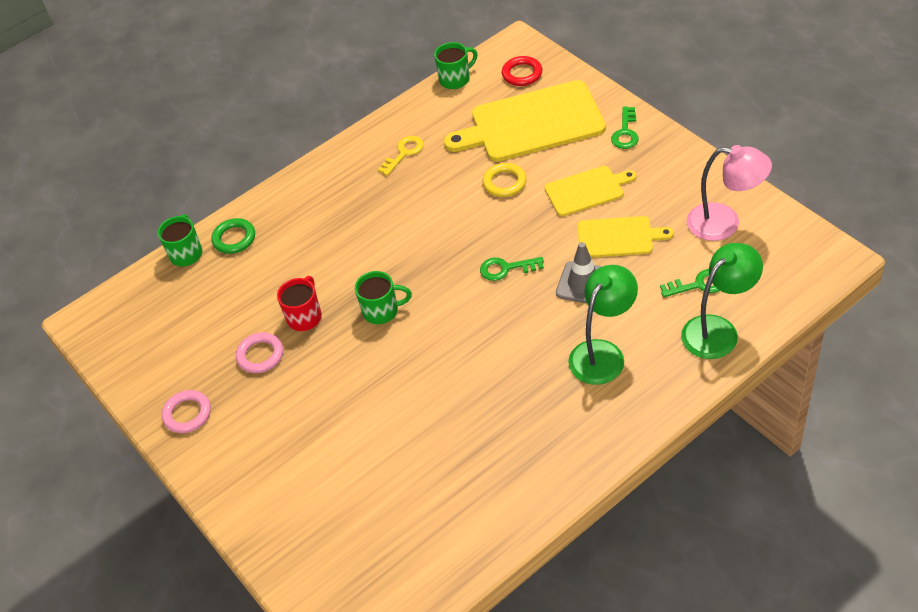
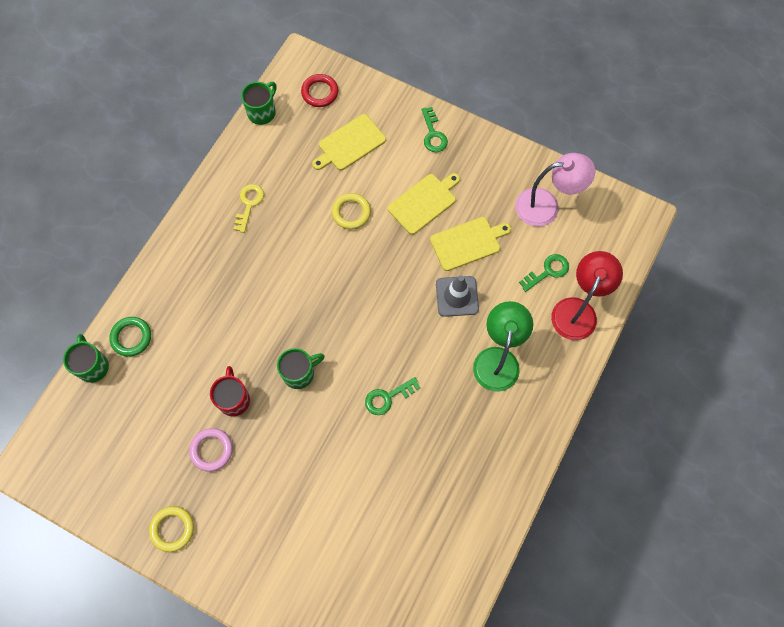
camera: 30 degrees left, 20 degrees up
(187, 414) = (172, 529): pink ring -> yellow ring
(506, 269) = (388, 300): green key -> green key (387, 397)
(532, 123) = (350, 144): yellow cutting board -> yellow cutting board, size x0.55
(718, 330) = (577, 310): green lamp -> red lamp

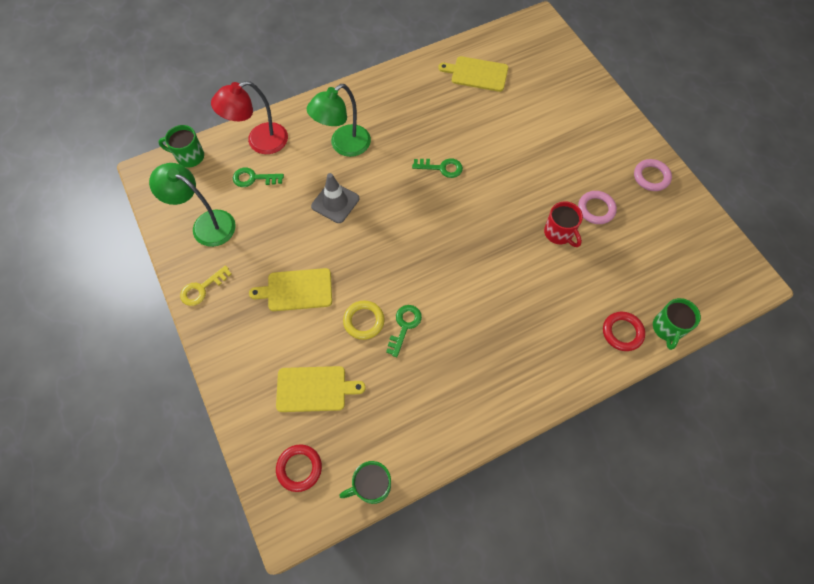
camera: 145 degrees left, 5 degrees down
(131, 337) = (622, 332): green ring -> red ring
(172, 529) = (651, 177): yellow ring -> pink ring
(234, 399) = (559, 233): red mug -> red mug turned 60 degrees counterclockwise
(249, 204) = (449, 390): yellow key -> yellow key (202, 288)
(299, 373) = (496, 221): green mug -> green mug (189, 156)
(433, 134) = (234, 347): green key -> green key (404, 326)
(467, 243) = (292, 235): yellow cutting board -> yellow cutting board (477, 74)
(546, 206) = (206, 224): pink lamp -> green lamp

